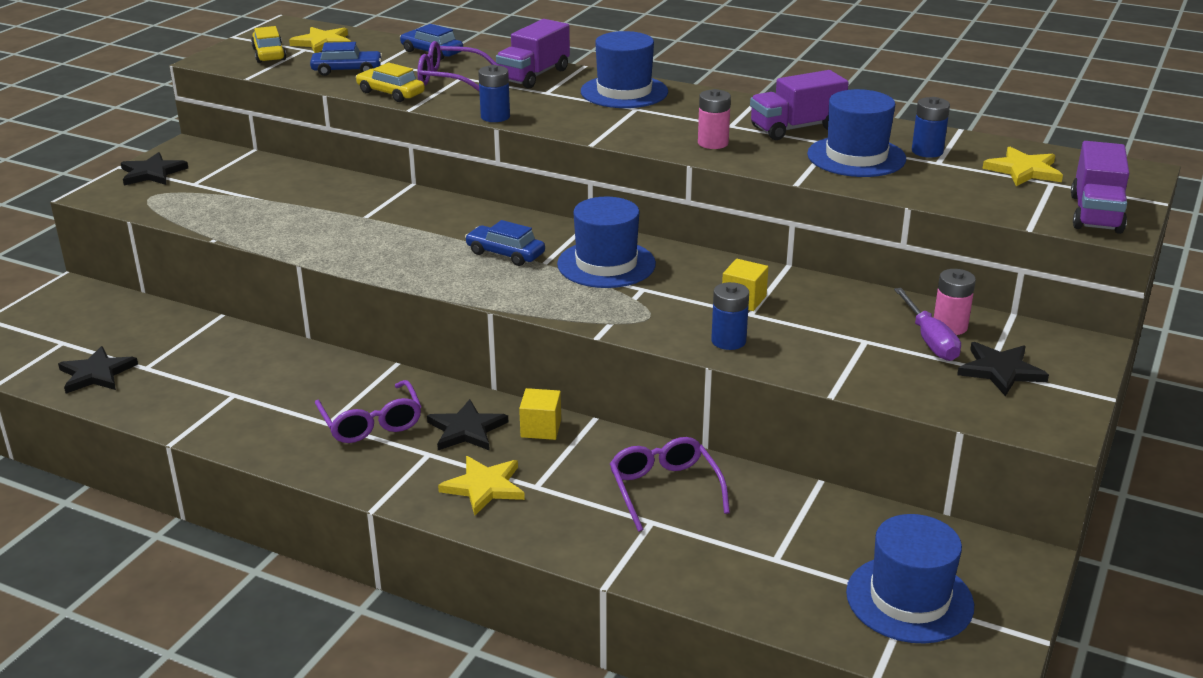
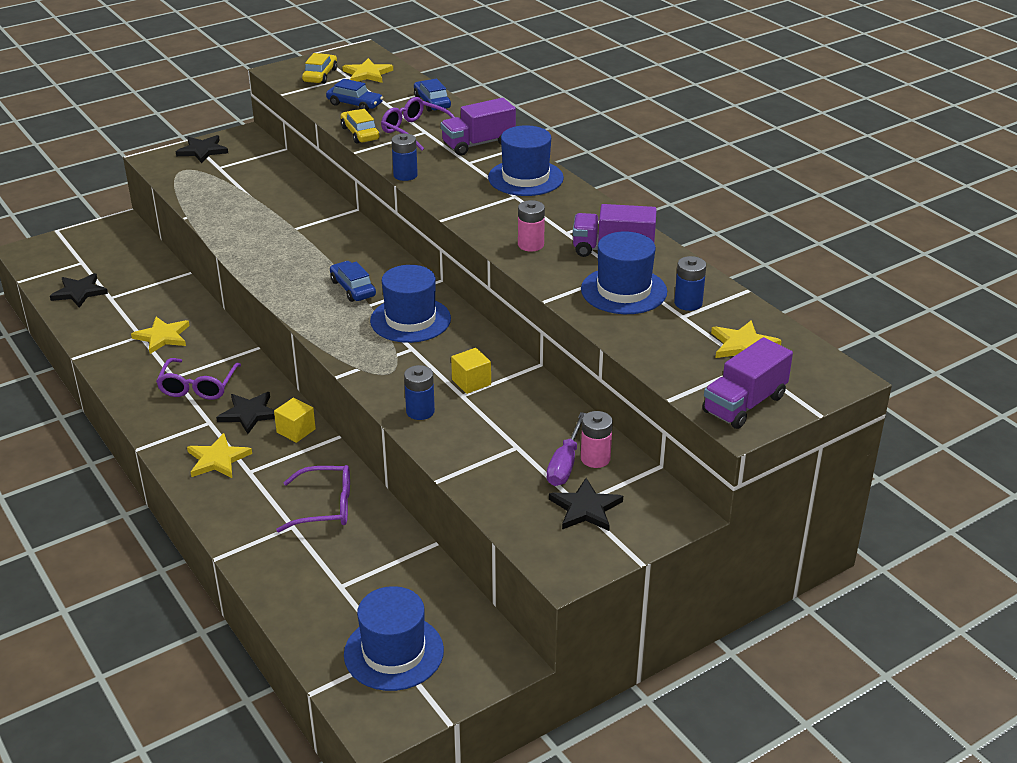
camera: 30 degrees right, 5 degrees up
(265, 387) = (162, 337): none -> yellow star
(664, 489) = (325, 507): purple glasses -> purple glasses turned 75 degrees clockwise

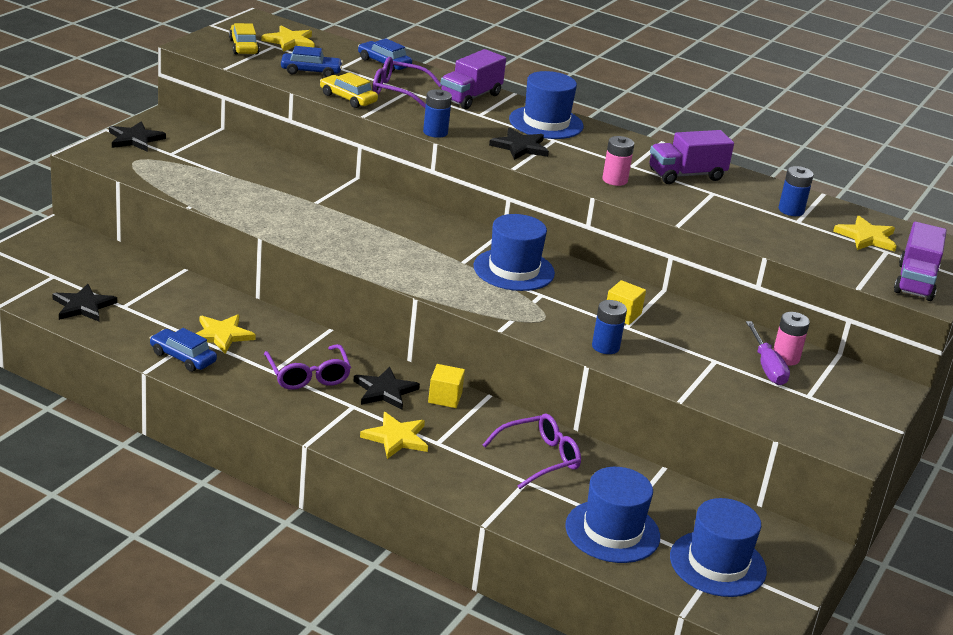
camera: 30 degrees left, 5 degrees down
(353, 288) = (431, 250): blue car -> blue car (183, 357)
(585, 508) = (818, 398): black star -> black star (520, 147)
(624, 291) = (731, 207): blue hat -> blue hat (612, 531)

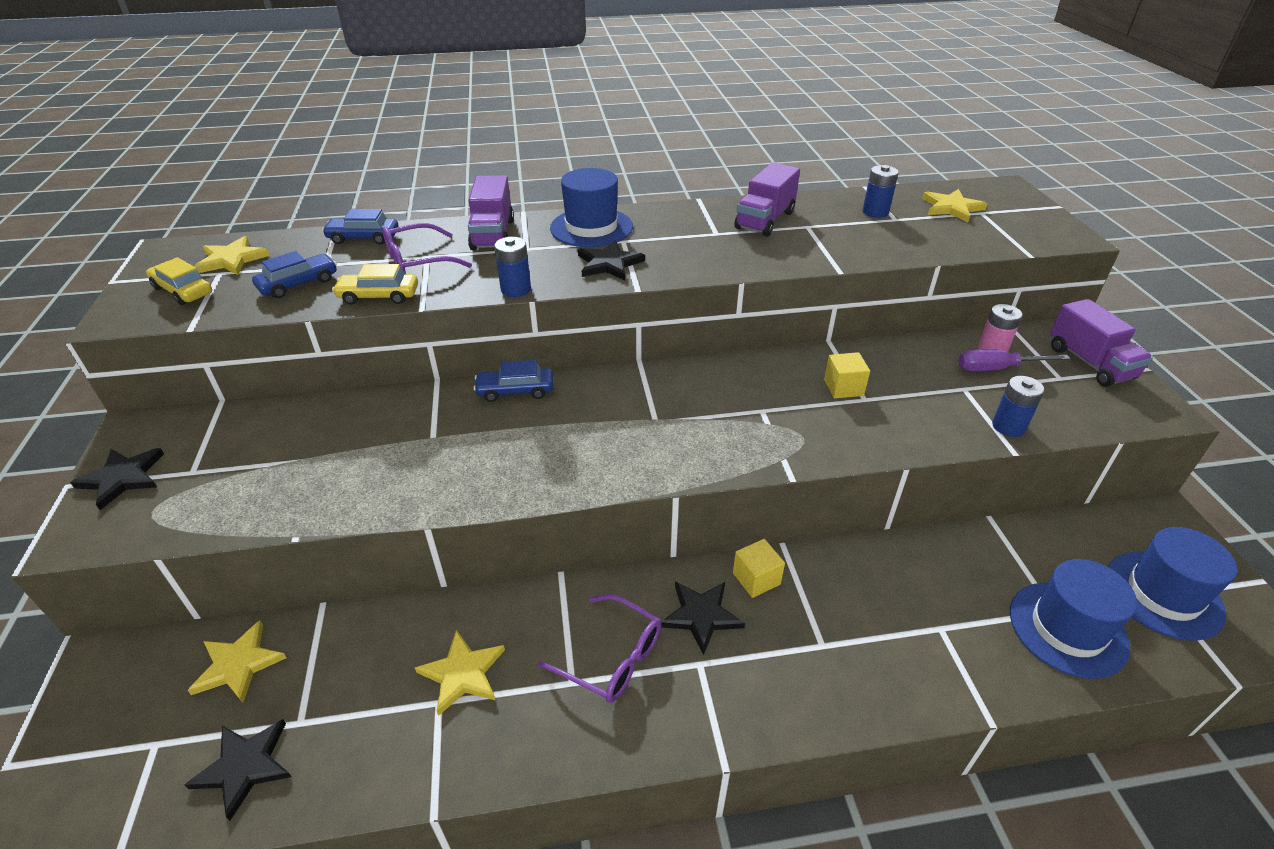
camera: 35 degrees left, 10 degrees up
(183, 357) = (455, 749): blue car -> blue car (515, 391)
(396, 438) = (785, 673): yellow star -> yellow star (238, 664)
(514, 270) = (705, 397): blue hat -> none
(539, 458) = (911, 588): purple glasses -> none
(605, 347) = (886, 434): blue battery -> blue battery (1008, 426)
(614, 180) = (728, 255): pink battery -> none
(767, 366) = (997, 368): purple screwdriver -> purple screwdriver turned 135 degrees clockwise
(915, 282) = (1042, 228): purple truck -> purple truck (1090, 363)

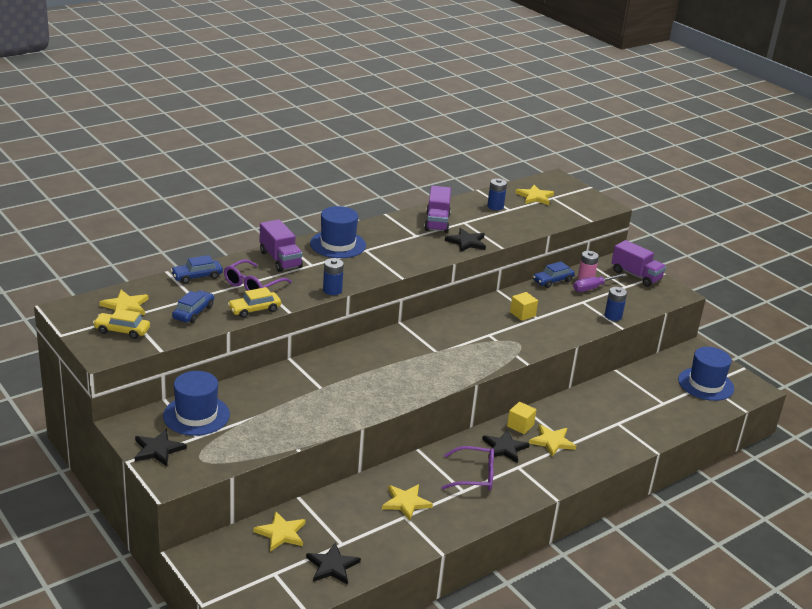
camera: 30 degrees left, 10 degrees down
(515, 391) = (344, 354): blue car -> blue car (552, 281)
(609, 263) = (371, 265): black star -> black star (466, 242)
(793, 629) = (552, 441): none -> yellow star
(1067, 629) = (671, 408): blue hat -> blue hat (196, 415)

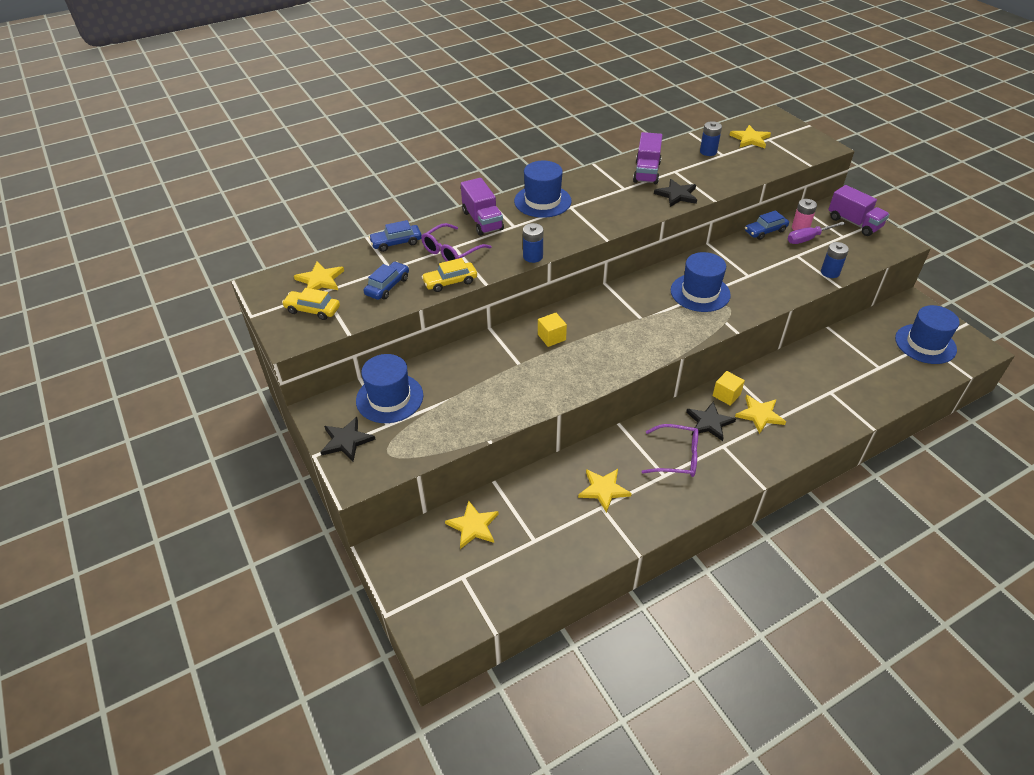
camera: 10 degrees right, 15 degrees up
(332, 566) = (522, 569): black star -> none
(491, 331) = (700, 292): none -> blue hat
(522, 314) = (733, 271): yellow cube -> yellow cube (551, 337)

